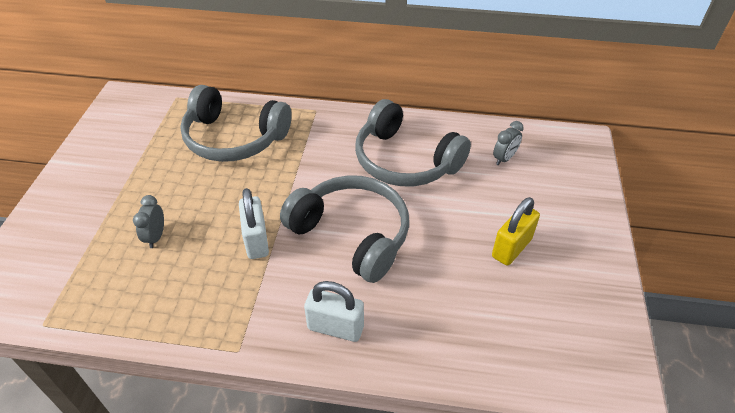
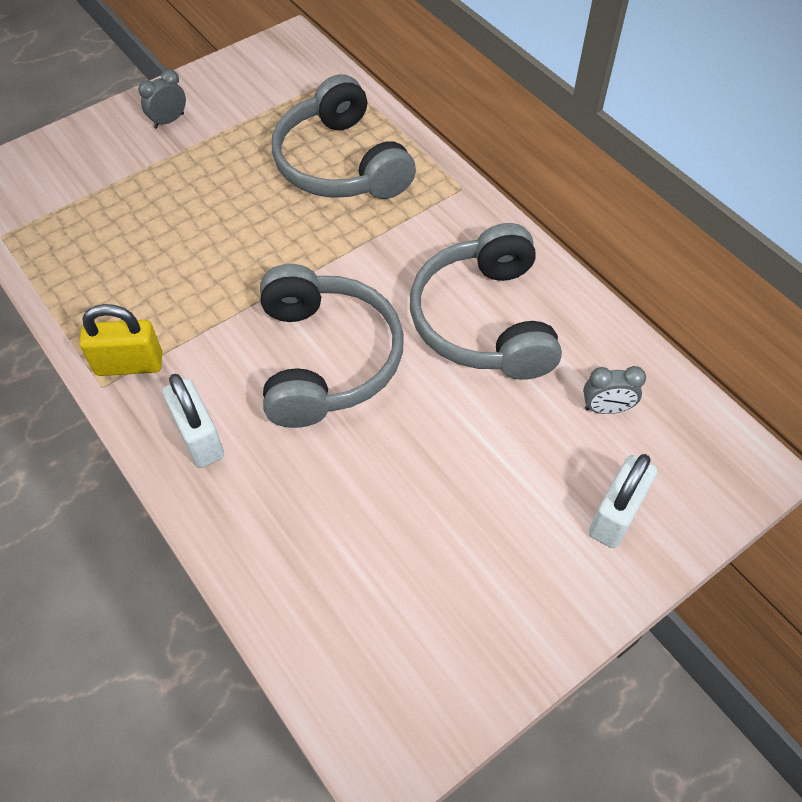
camera: 45 degrees right, 10 degrees up
(156, 237) = (160, 220): grey clock -> grey clock (169, 121)
(256, 240) = (234, 293): white padlock -> white padlock (615, 515)
(511, 248) = (469, 514): yellow padlock -> yellow padlock (129, 364)

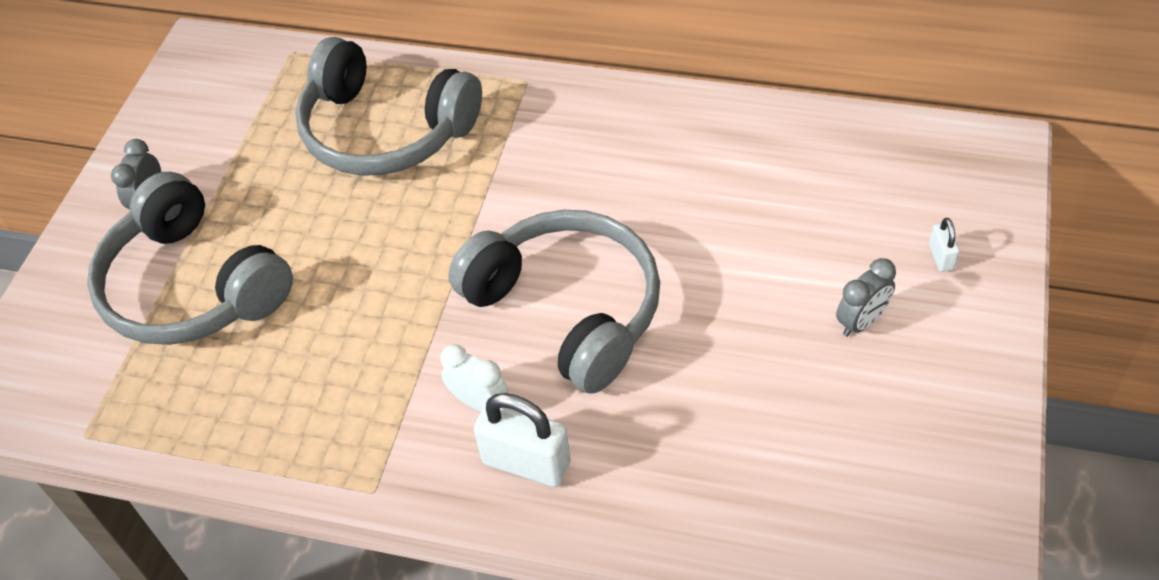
camera: 35 degrees left, 5 degrees down
(129, 364) = (379, 451): yellow padlock -> none
(213, 378) = (479, 402): none -> white clock
(485, 320) = (672, 179): grey headphones -> grey headphones (193, 286)
(606, 408) = (846, 181): grey clock -> grey clock (861, 322)
(615, 515) = (941, 257): white padlock -> white padlock, size x0.49

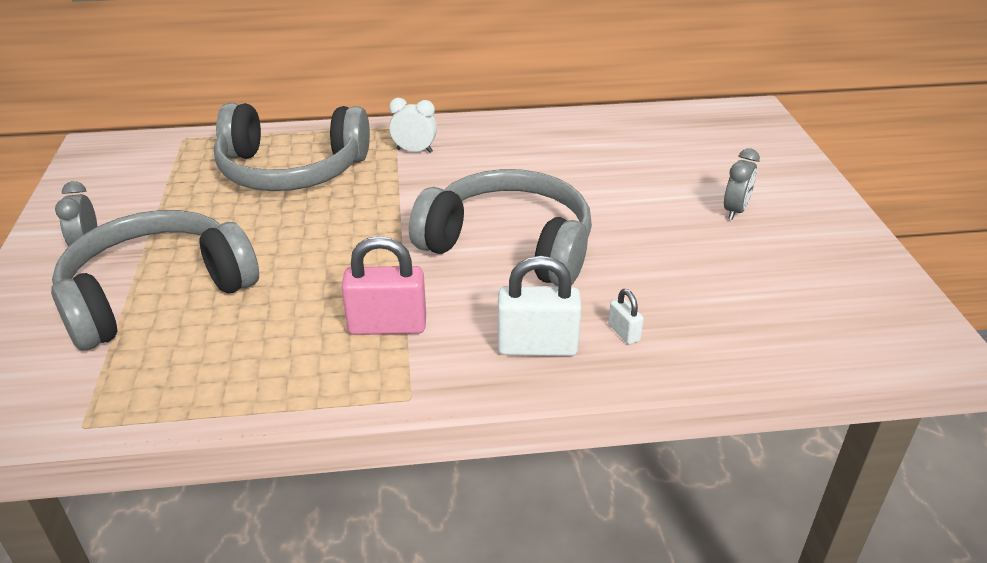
camera: 25 degrees left, 15 degrees down
(193, 286) = (156, 294): grey headphones -> grey headphones turned 120 degrees clockwise
(391, 391) = (387, 326): none -> pink padlock
(479, 402) = (471, 317): white clock -> white clock (414, 151)
(941, 257) = (761, 168): white padlock -> white padlock (624, 332)

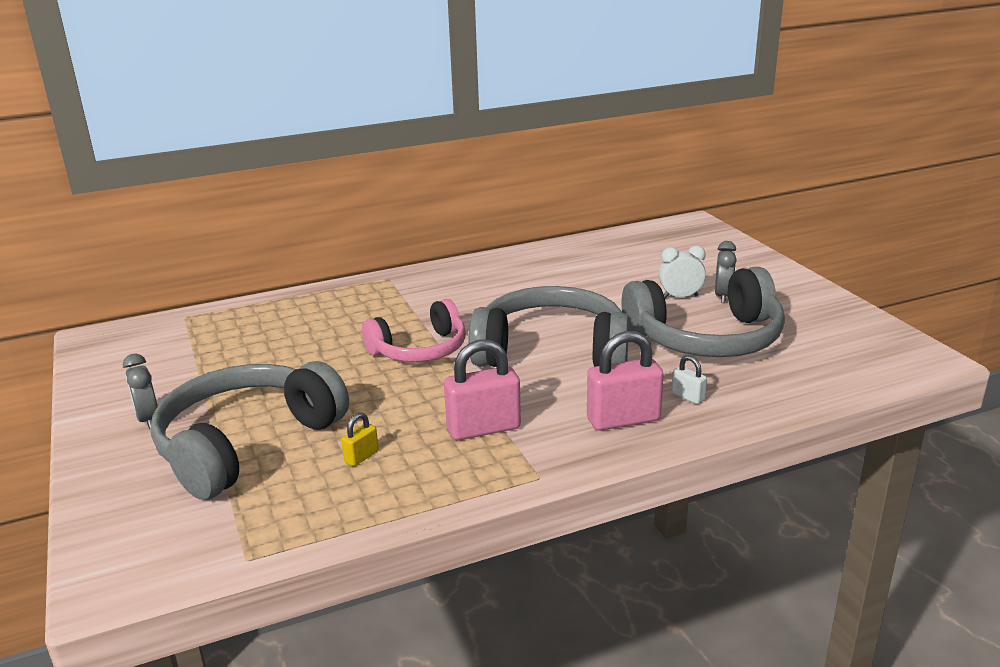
camera: 15 degrees left, 10 degrees down
(251, 333) = (361, 457): none -> yellow padlock
(291, 169) = (312, 326): grey headphones -> grey headphones (706, 338)
(378, 217) = (420, 349): none -> pink headphones
(414, 151) = (419, 294): white clock -> white clock (680, 297)
(537, 346) = (623, 419): white padlock -> pink padlock

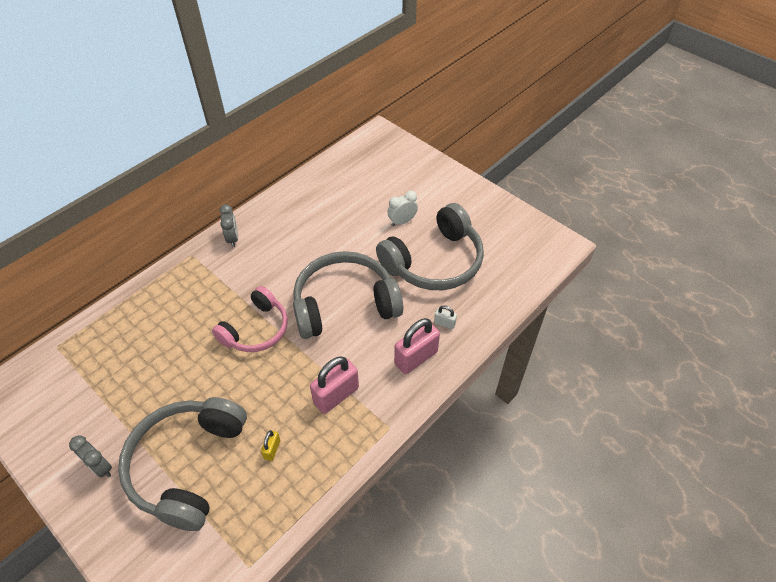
camera: 25 degrees left, 25 degrees up
(723, 296) = (428, 214): grey clock -> grey clock (233, 238)

